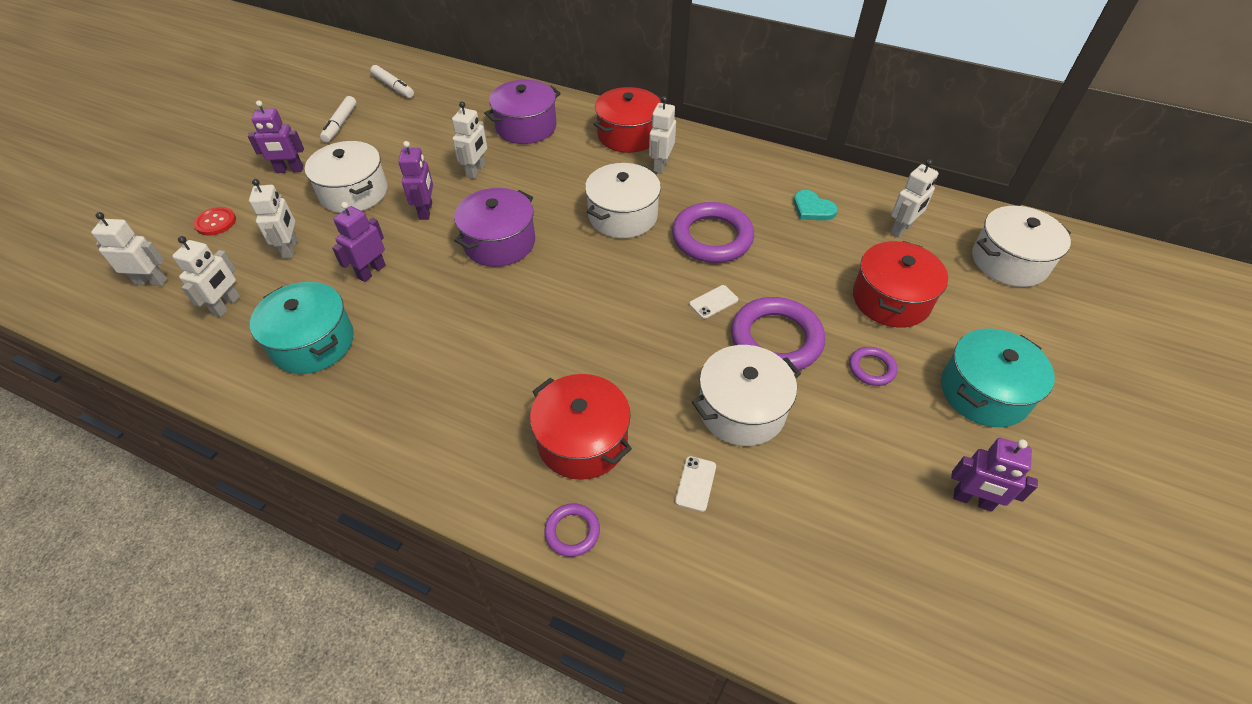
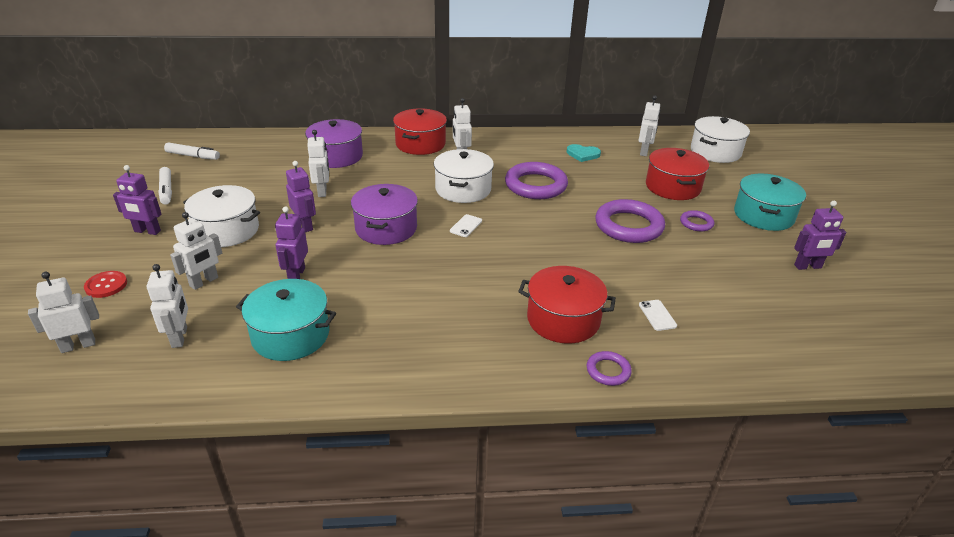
camera: 30 degrees left, 15 degrees down
(289, 170) = (147, 231): purple robot -> purple robot turned 45 degrees clockwise
(291, 249) = (204, 282): white robot -> white robot turned 75 degrees clockwise
(713, 302) = (571, 218): white phone -> white phone (466, 226)
(741, 409) = (645, 268): white pot -> none

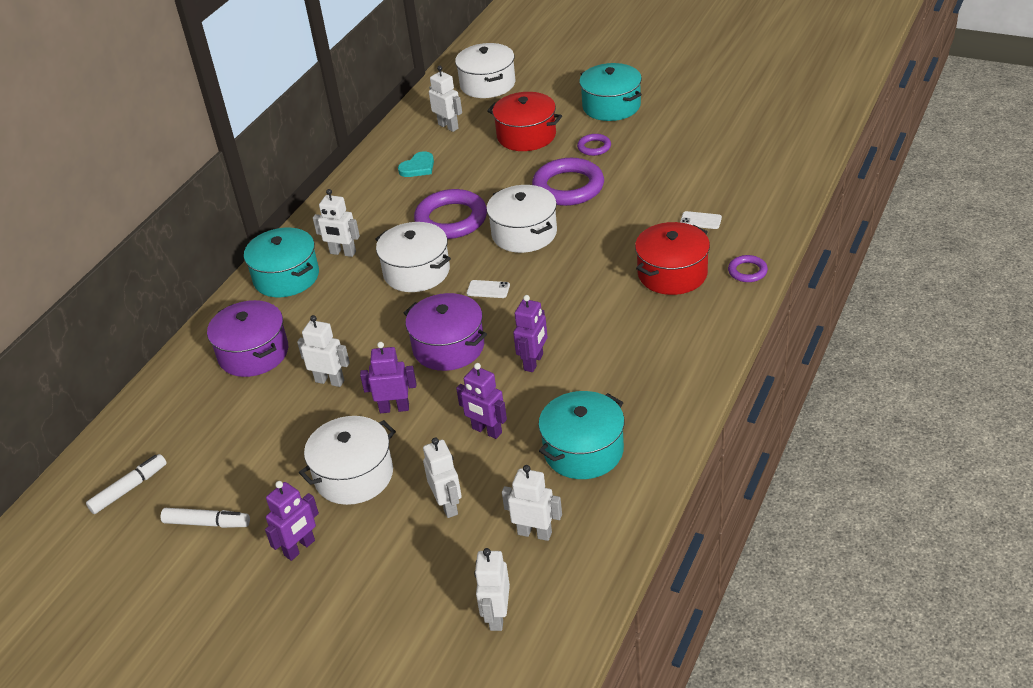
camera: 55 degrees left, 5 degrees up
(106, 285) = (395, 591): red button -> none
(420, 144) = (286, 277): red pot -> turquoise pot
(466, 226) = (488, 289): white phone -> white phone turned 45 degrees counterclockwise
(548, 222) = (524, 233): none -> white pot
(808, 266) = (694, 118): purple robot -> purple robot (534, 362)

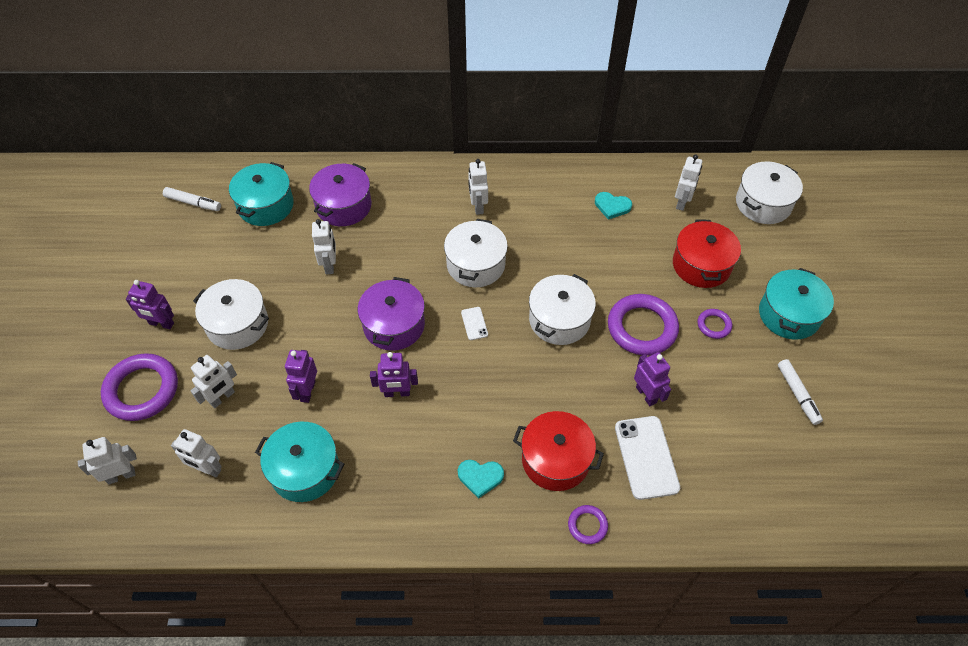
camera: 60 degrees right, 15 degrees up
(207, 523) = (172, 260): white marker -> white marker (797, 394)
(286, 277) = (434, 185): turquoise pot -> turquoise pot (266, 205)
(394, 408) = (314, 319): purple robot -> purple robot (646, 394)
(451, 219) = (553, 259): purple ring -> purple ring (142, 390)
(534, 533) = (207, 469): white robot -> white robot turned 120 degrees clockwise
(663, 325) = (480, 477): none -> turquoise heart
(700, 220) = (646, 457): white phone -> white phone, size x2.09

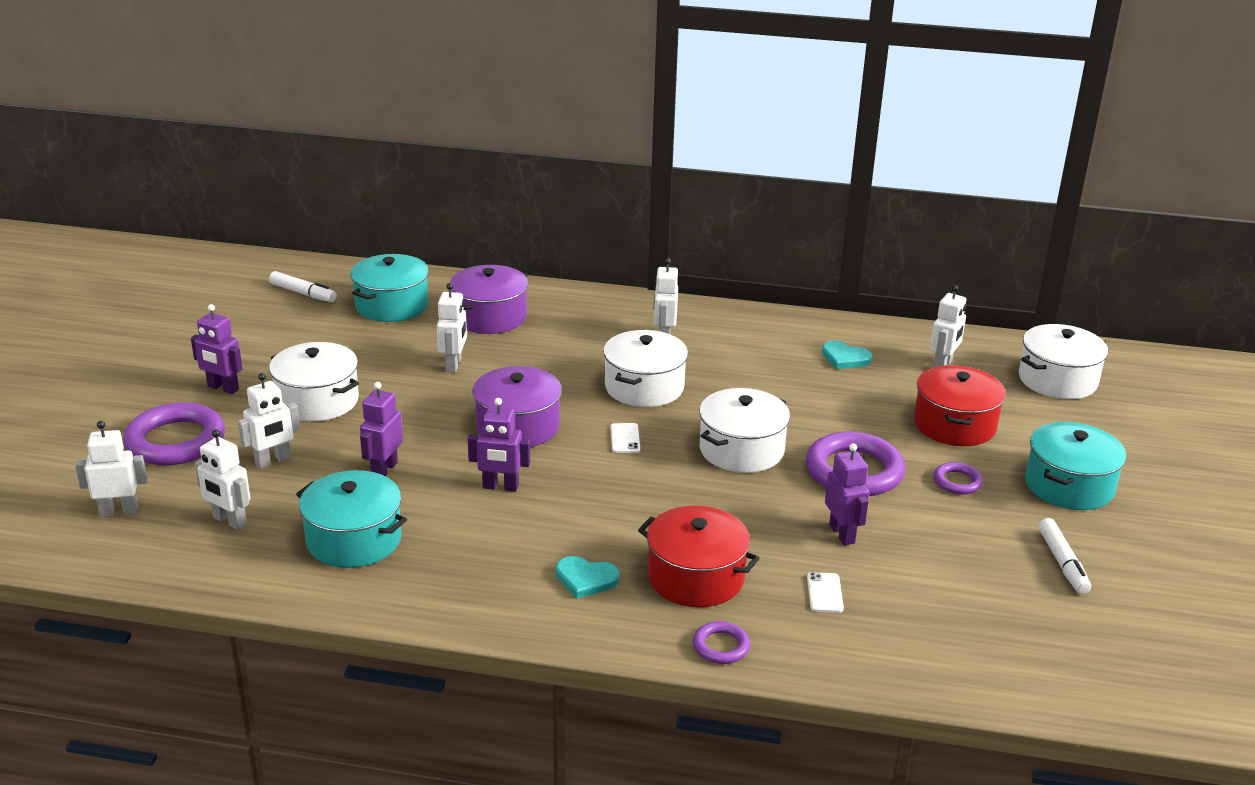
camera: 10 degrees right, 25 degrees down
(646, 457) = (824, 593): white phone -> white phone, size x0.48

